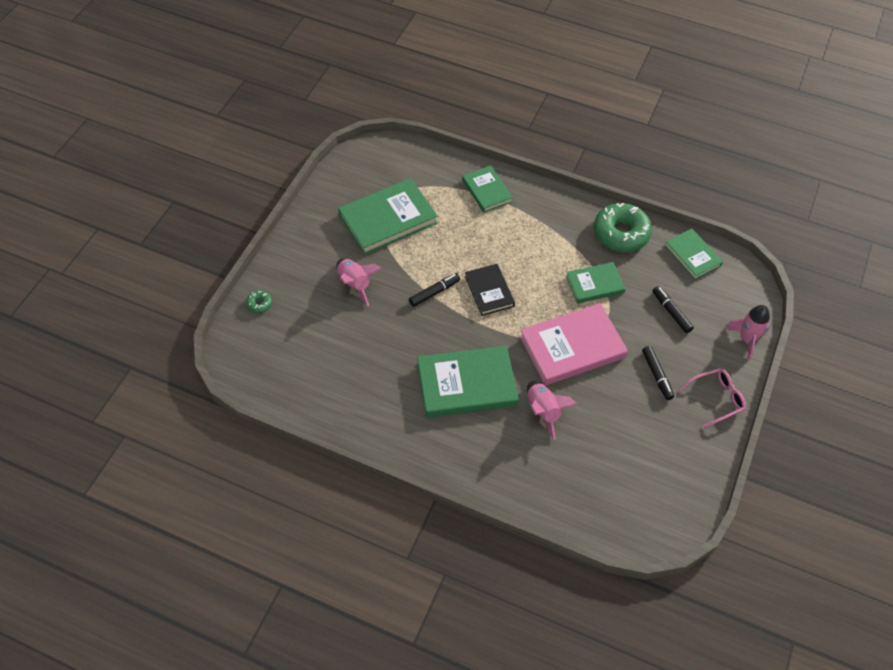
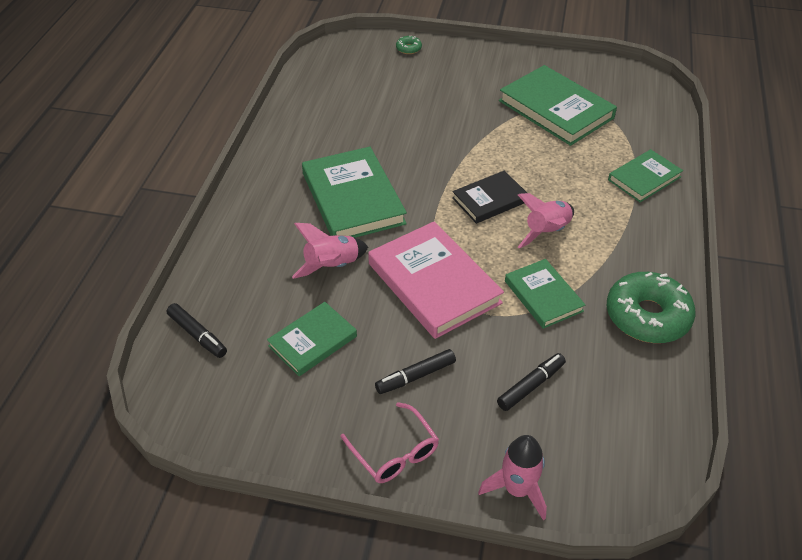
camera: 80 degrees right, 10 degrees down
(355, 284) = (457, 101): pink rocket -> pink rocket (547, 232)
(434, 292) = (469, 157): black marker -> black marker (197, 335)
(692, 256) = (650, 406): green book -> green book (312, 341)

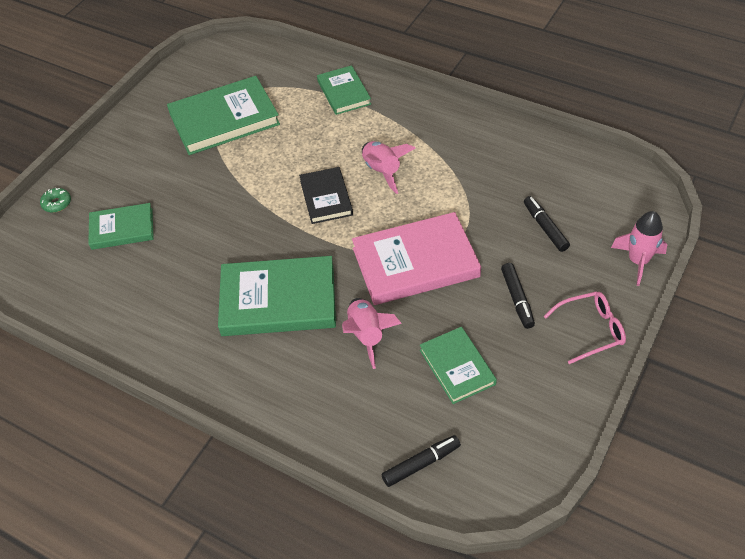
camera: 70 degrees left, 5 degrees up
(543, 296) = (454, 194): green book -> green book (122, 229)
(647, 316) = (495, 140): green donut -> none

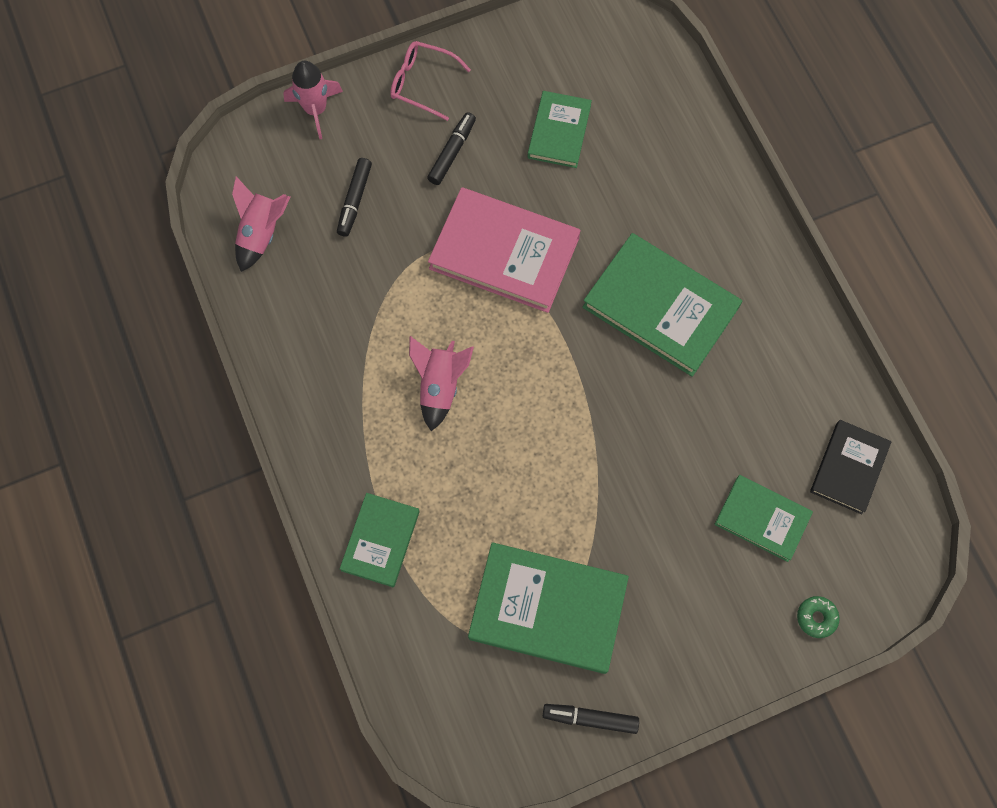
camera: 145 degrees left, 20 degrees up
(326, 198) = (524, 396): black book -> black book (849, 468)
(367, 335) = (609, 214): pink rocket -> pink rocket (262, 233)
(421, 464) = (655, 80): black marker -> black marker (590, 718)

